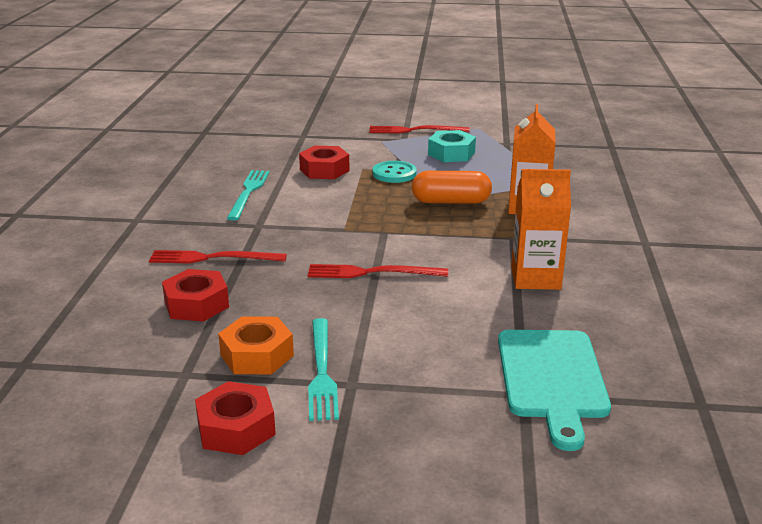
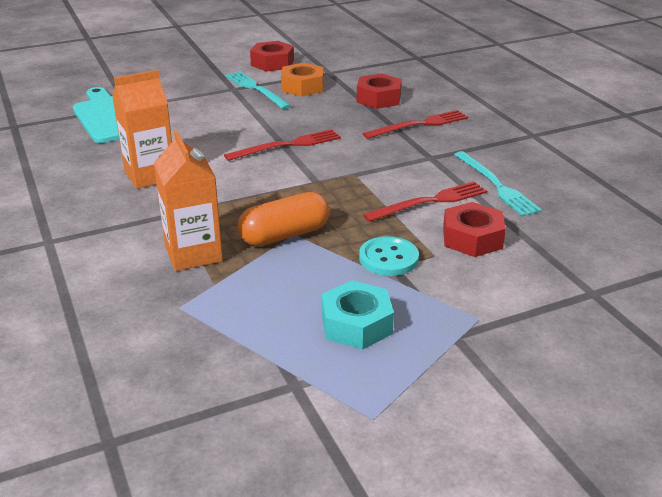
camera: 150 degrees right, 5 degrees up
(414, 130) = (465, 367): red fork -> red fork (430, 201)

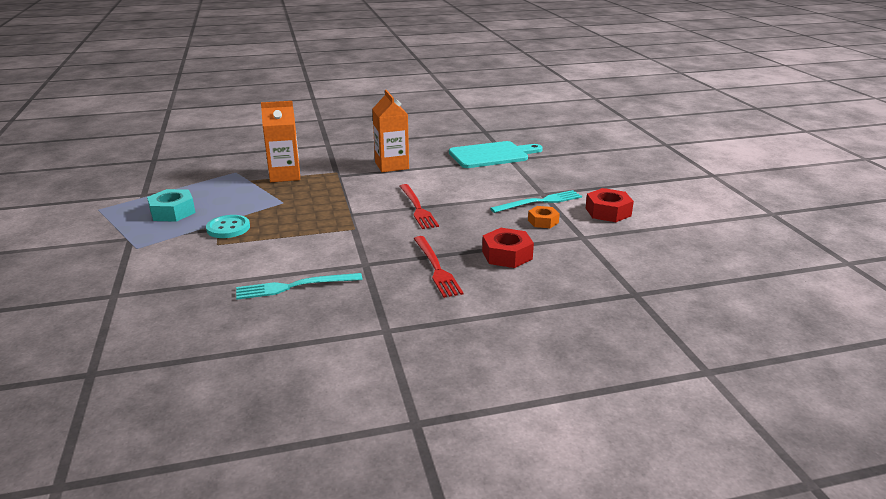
camera: 100 degrees right, 5 degrees down
(284, 235) = (284, 199): orange capsule -> none
(302, 87) = (543, 221): orange nut -> orange nut, size x0.65
(430, 201) = (289, 253): red fork -> none
(472, 238) = (225, 261): red nut -> none

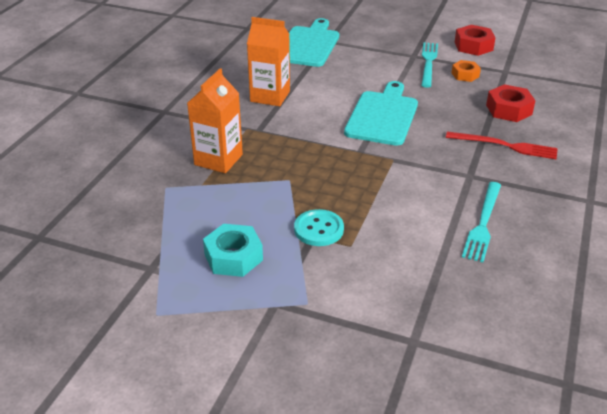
camera: 55 degrees left, 10 degrees up
(417, 208) = (383, 116): red fork -> turquoise cutting board

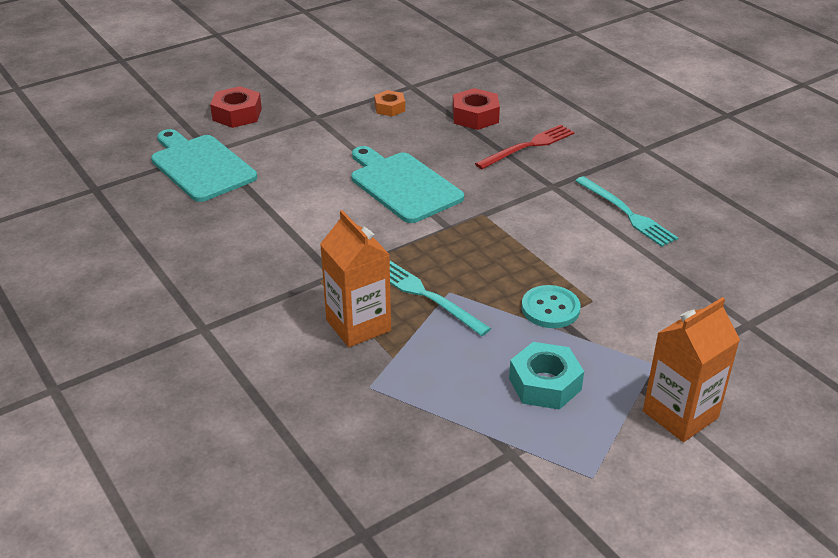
camera: 55 degrees left, 0 degrees up
(270, 96) = (274, 237): orange carton -> orange carton (680, 414)
(428, 62) = (340, 115): turquoise fork -> turquoise fork (426, 296)
(473, 46) = (345, 79): red nut -> red nut (237, 114)

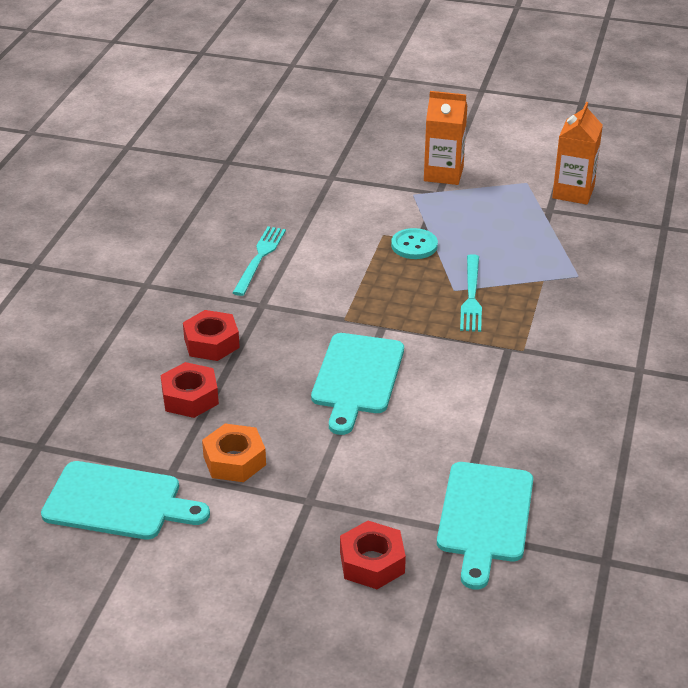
camera: 130 degrees left, 0 degrees up
(358, 325) = (538, 308): orange carton -> orange carton (573, 192)
(389, 108) = (234, 460): orange nut -> orange nut, size x1.54
(410, 64) = (118, 502): none -> turquoise cutting board
(528, 146) = (211, 343): red fork -> red nut
(545, 384) = (483, 220): turquoise nut -> none

